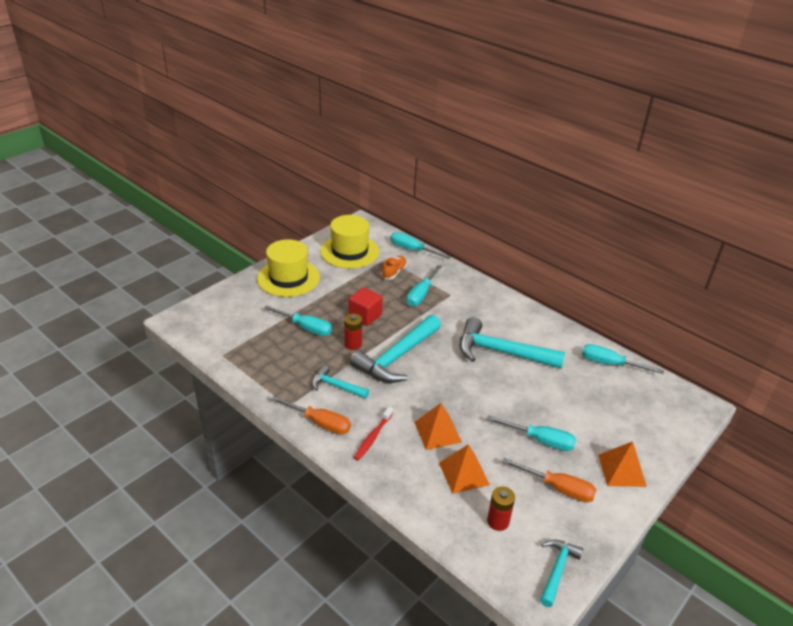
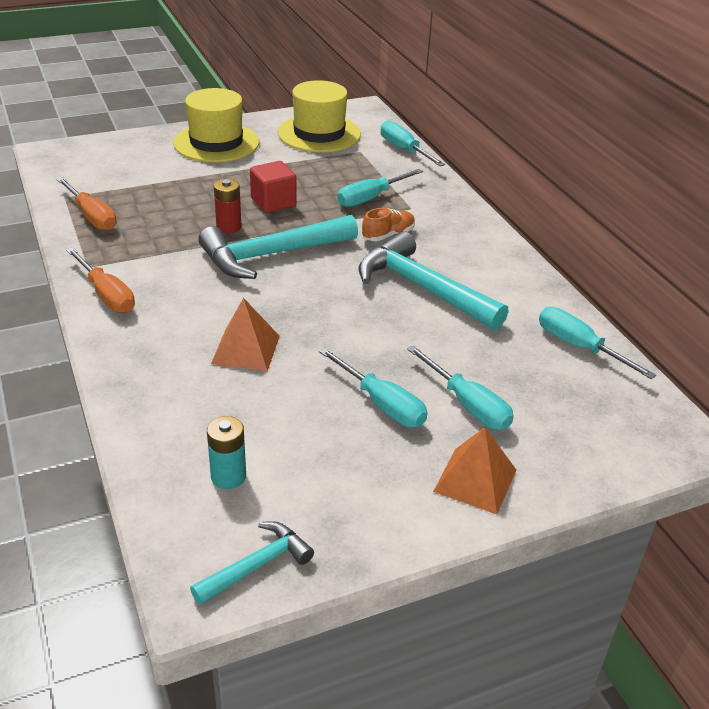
camera: 25 degrees right, 0 degrees up
(306, 328) = (187, 196): turquoise screwdriver -> turquoise screwdriver (467, 404)
(336, 386) = (164, 263): turquoise hammer -> none
(373, 437) = (156, 329): red toothbrush -> none
(394, 272) = (356, 167): orange shoe -> orange shoe (388, 235)
(464, 473) = (236, 406): orange pyramid -> none
(498, 521) = (228, 476): red battery -> turquoise battery
(558, 488) = (354, 468): orange screwdriver -> orange screwdriver (92, 216)

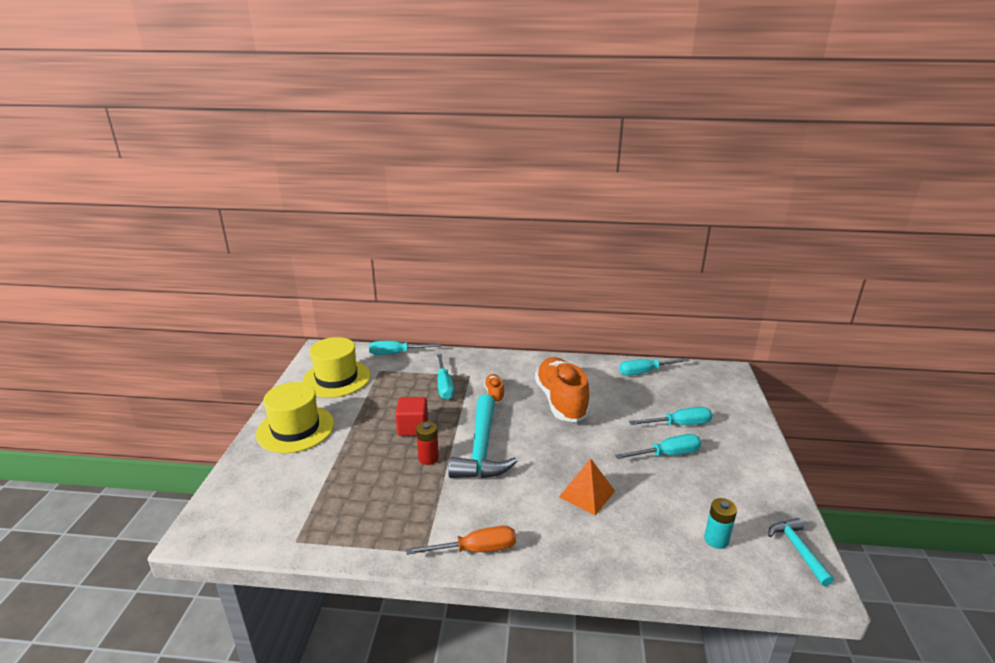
camera: 60 degrees left, 10 degrees down
(92, 216) = (347, 530): orange screwdriver -> none
(422, 288) = (561, 401): turquoise hammer -> orange shoe
(475, 480) = (742, 444): orange pyramid -> none

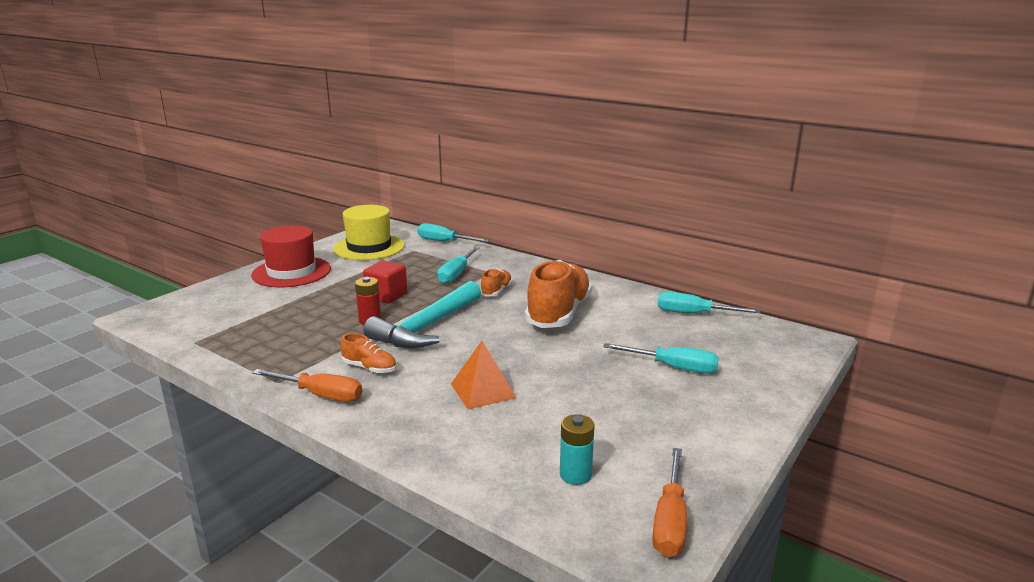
camera: 30 degrees right, 5 degrees down
(295, 429) = (291, 272): yellow hat -> red hat
(483, 507) = (369, 368): none -> orange shoe
(667, 454) = (621, 387): turquoise screwdriver -> none
(797, 549) = (670, 521): turquoise hammer -> orange screwdriver

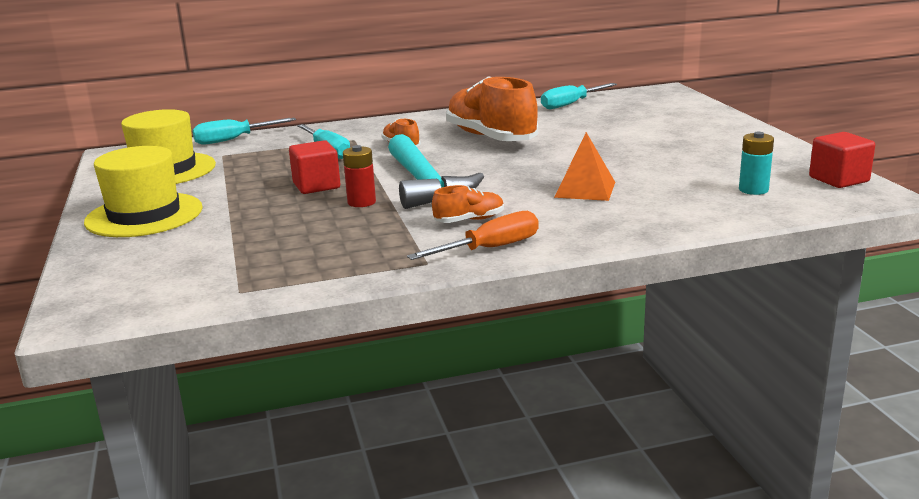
camera: 50 degrees left, 0 degrees up
(291, 272) = (144, 215): red hat -> yellow hat
(670, 521) = (838, 179): orange screwdriver -> red cube
(673, 367) = (643, 130): turquoise screwdriver -> none

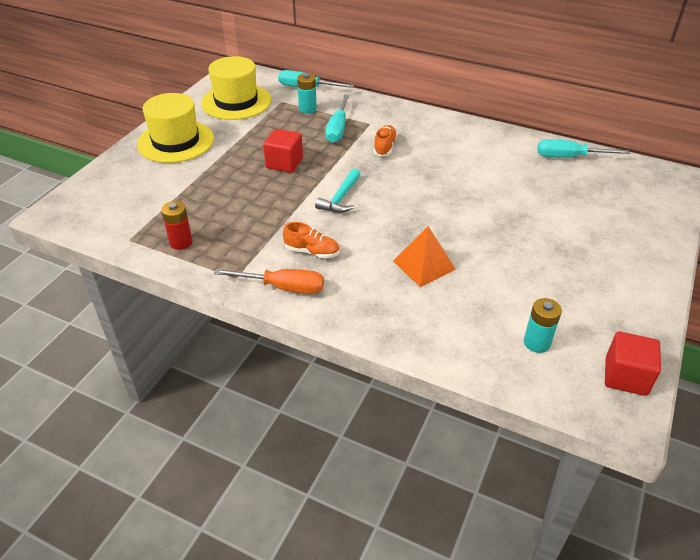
camera: 40 degrees right, 20 degrees up
(265, 150) = (307, 109): none -> turquoise battery
(361, 202) = (284, 195): red battery -> red battery (181, 242)
(425, 184) = (340, 198): turquoise hammer -> turquoise hammer, size x0.53
(491, 138) = (452, 169): orange shoe -> none

